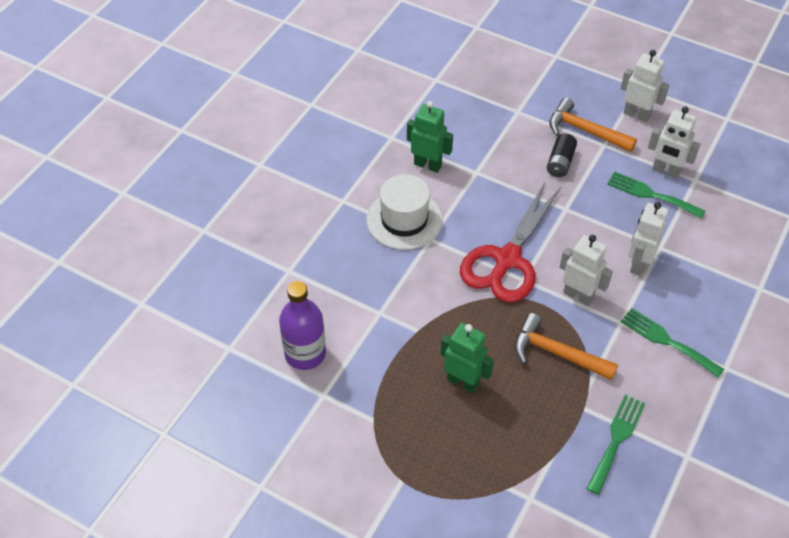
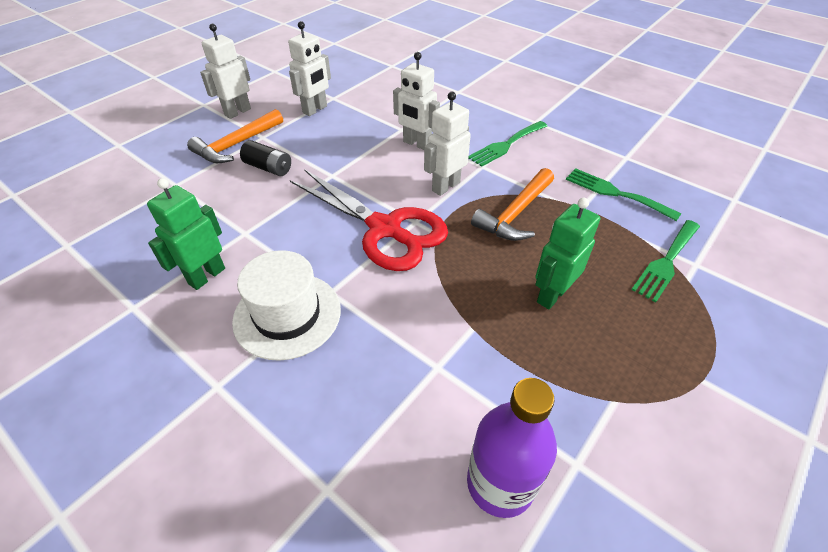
camera: 80 degrees left, 5 degrees down
(651, 195) = (338, 122): green fork -> green fork (666, 262)

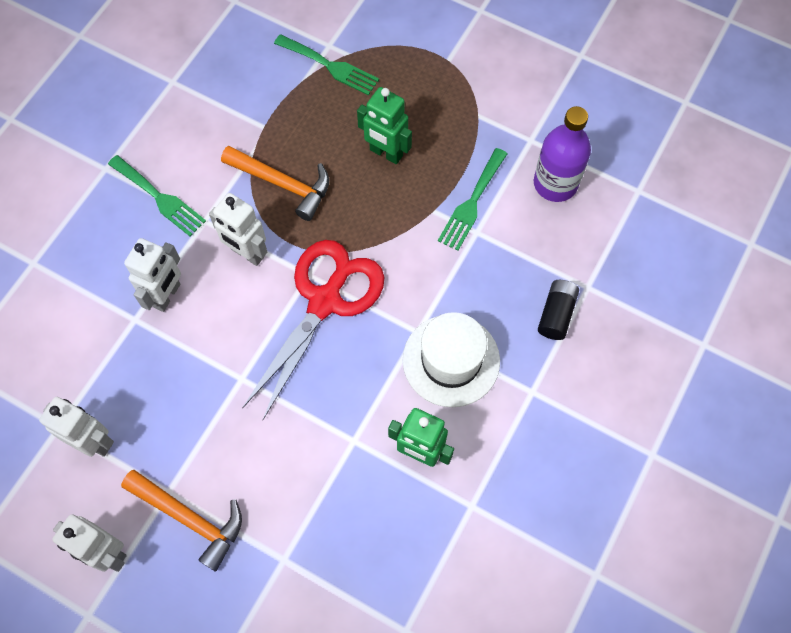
camera: 100 degrees left, 20 degrees up
(268, 168) = (236, 457): black battery -> black battery (556, 314)
(615, 193) = (237, 96): green fork -> green fork (472, 203)

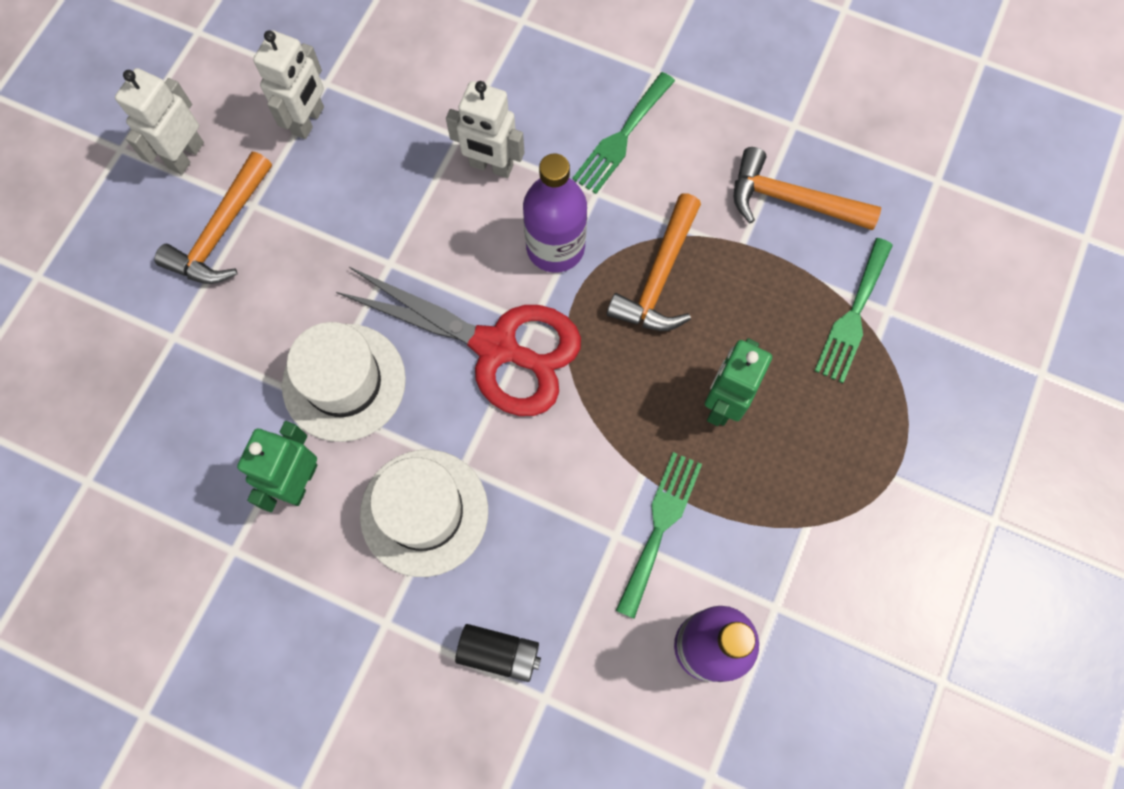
camera: 85 degrees right, 5 degrees up
(234, 91) = (791, 200): none -> orange hammer
(247, 253) = (555, 247): white robot -> purple bottle
(340, 417) = (344, 382): none -> white hat
(472, 203) = (660, 526): green fork -> green fork turned 90 degrees clockwise

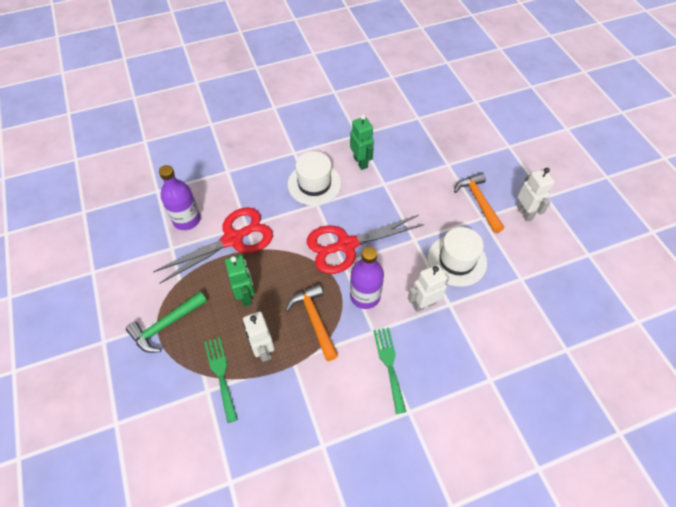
camera: 135 degrees right, 15 degrees down
(308, 121) = (506, 260): white robot -> white robot (263, 350)
(344, 382) = (382, 195): white hat -> white hat (457, 260)
(499, 653) = (252, 170): black battery -> none
(660, 526) = (233, 239): green fork -> red scissors
(791, 200) = (291, 404): orange hammer -> none
(880, 462) = (166, 325): none -> green hammer

